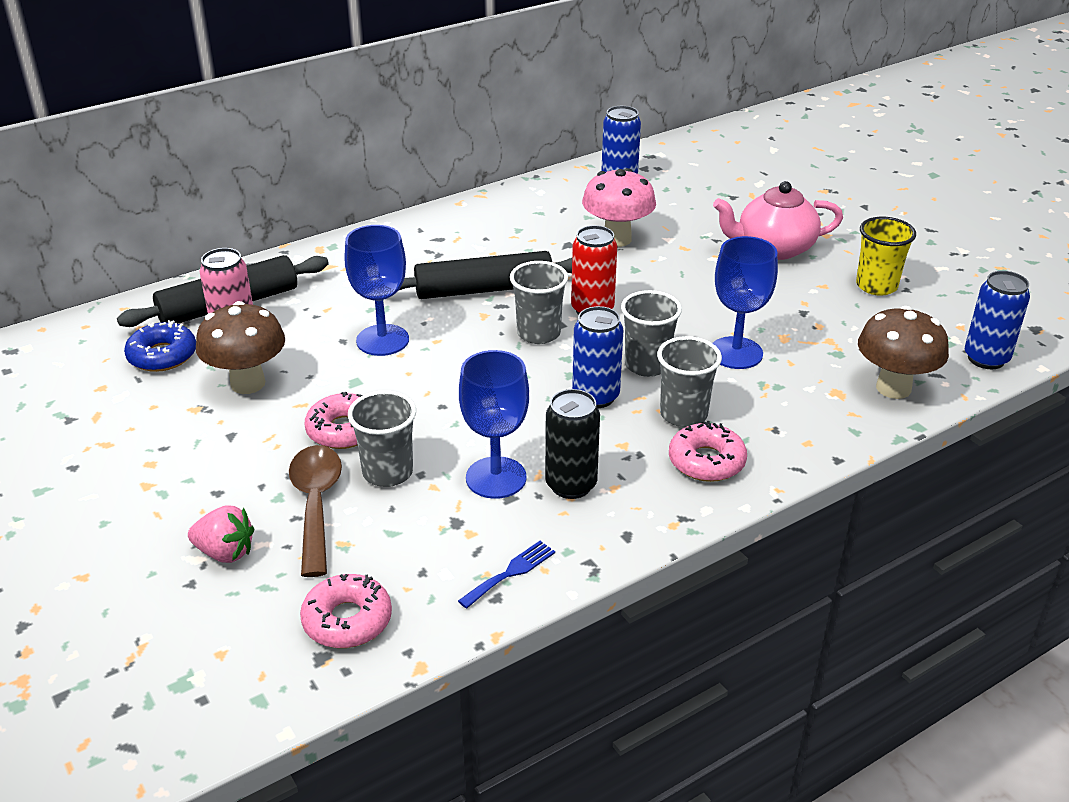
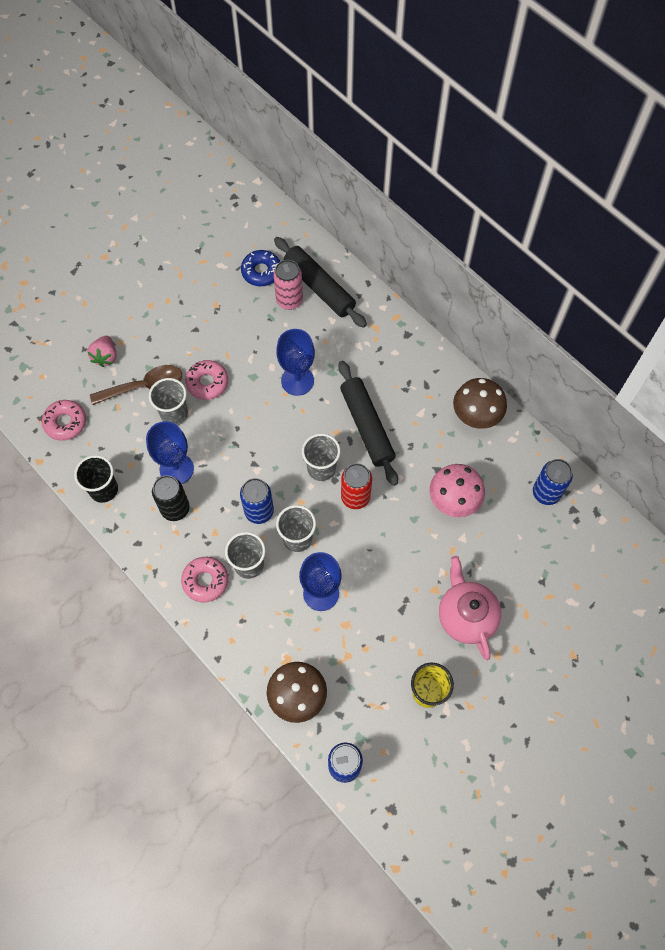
camera: 80 degrees right, 30 degrees up
(248, 383) = (242, 323): brown mushroom -> brown mushroom (475, 417)
(511, 572) = (104, 489): blue fork -> black cup

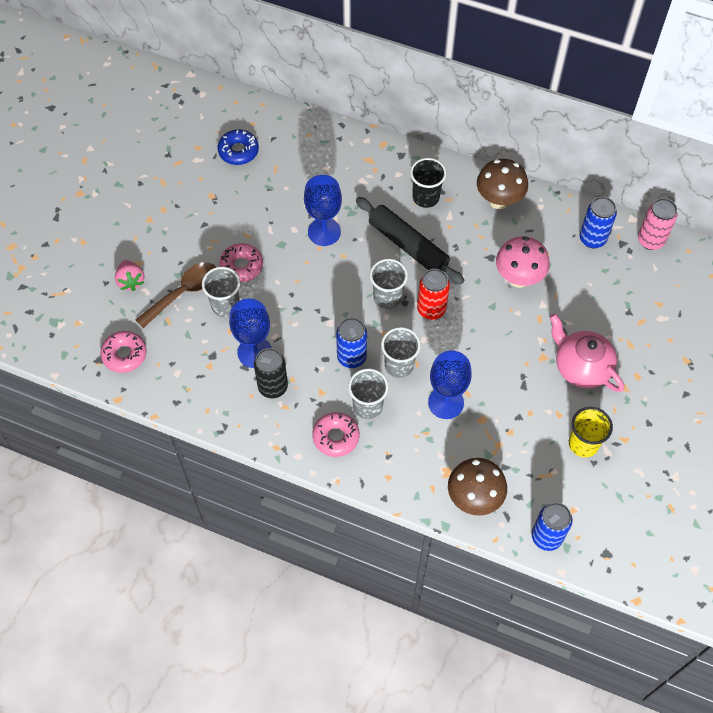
camera: 25 degrees left, 5 degrees down
(104, 489) = (195, 398): black cup -> black cup (425, 197)
(289, 300) = (278, 166): pink can -> pink can (650, 240)
(319, 287) = (299, 144): black rolling pin -> none

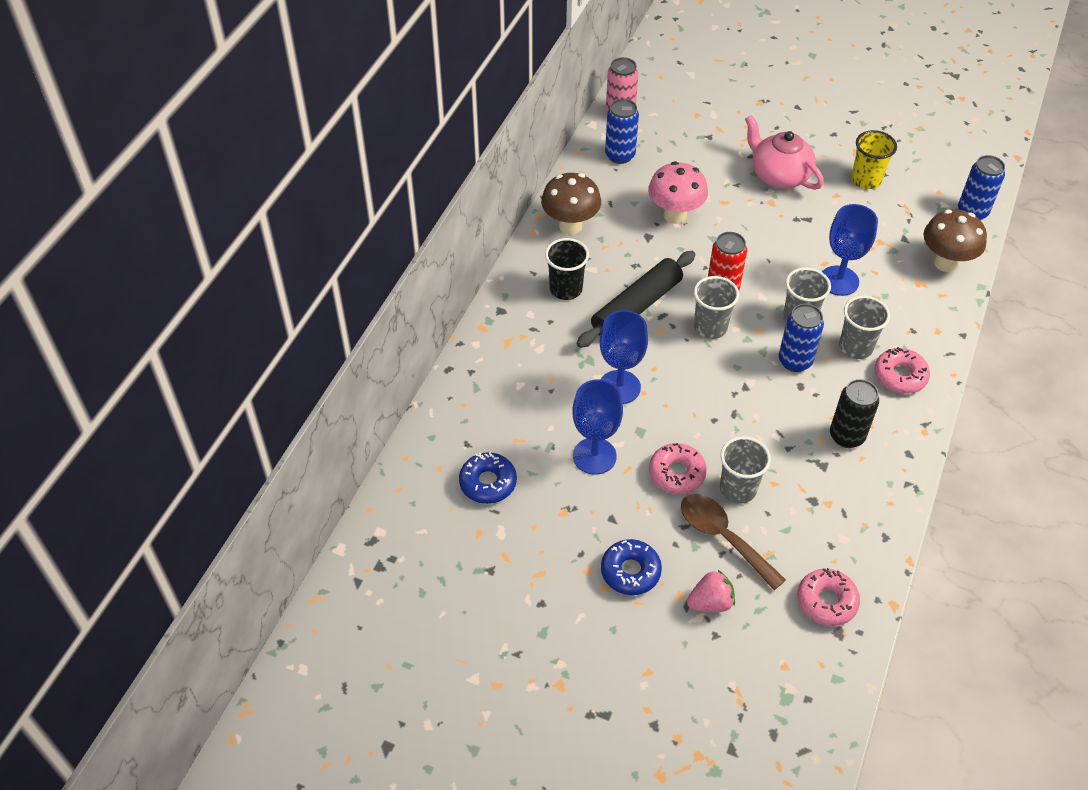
camera: 90 degrees left, 10 degrees down
(160, 234) = (630, 571): none -> blue donut
(254, 352) = (801, 456): blue goblet -> blue goblet (594, 456)
(581, 367) = (778, 175): pink teapot -> pink teapot turned 90 degrees clockwise

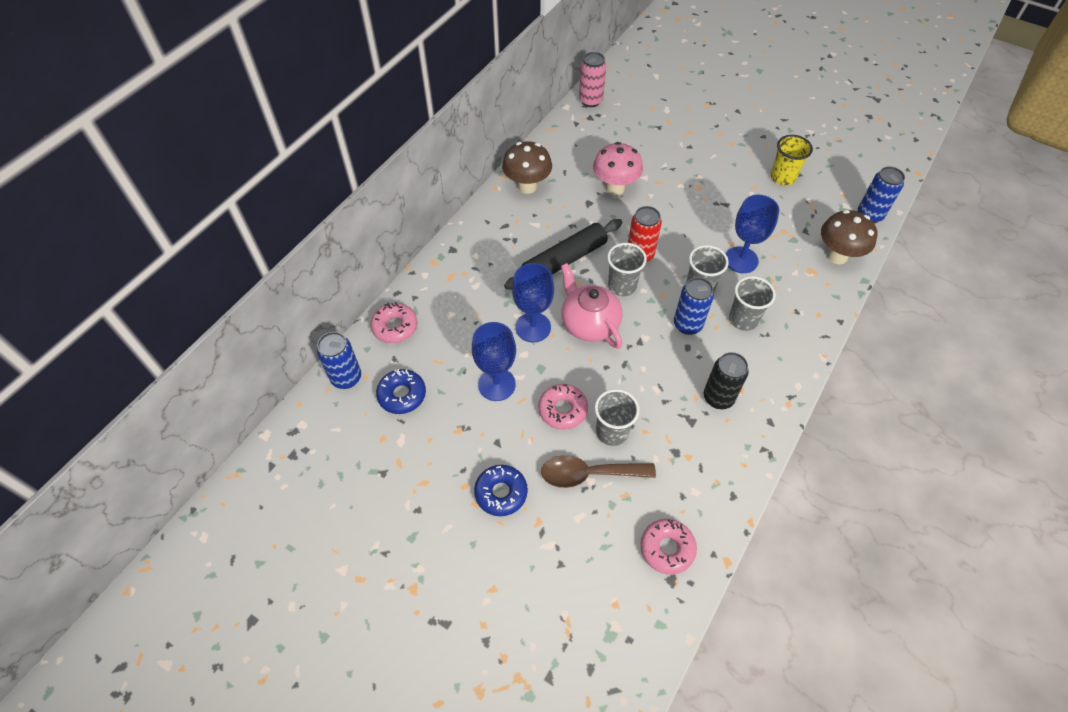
camera: 10 degrees right, 5 degrees up
(566, 289) = (510, 238): black cup -> none
(620, 155) = (582, 134): blue can -> blue can (346, 378)
(710, 602) = (563, 533): pink strawberry -> none
(723, 537) = (589, 474): brown spoon -> brown spoon turned 60 degrees counterclockwise
(778, 175) = (709, 165): pink teapot -> pink teapot (589, 323)
(900, 376) = (777, 350): pink donut -> pink donut (395, 327)

